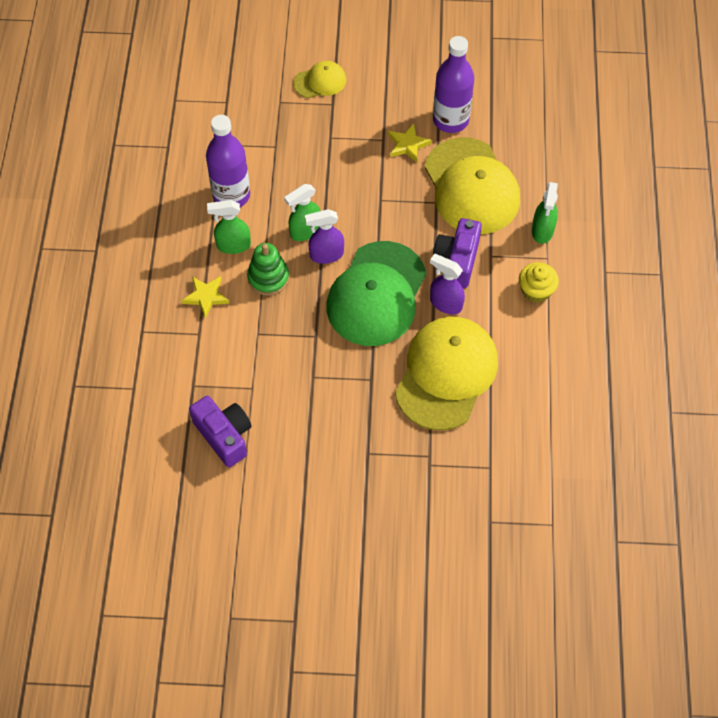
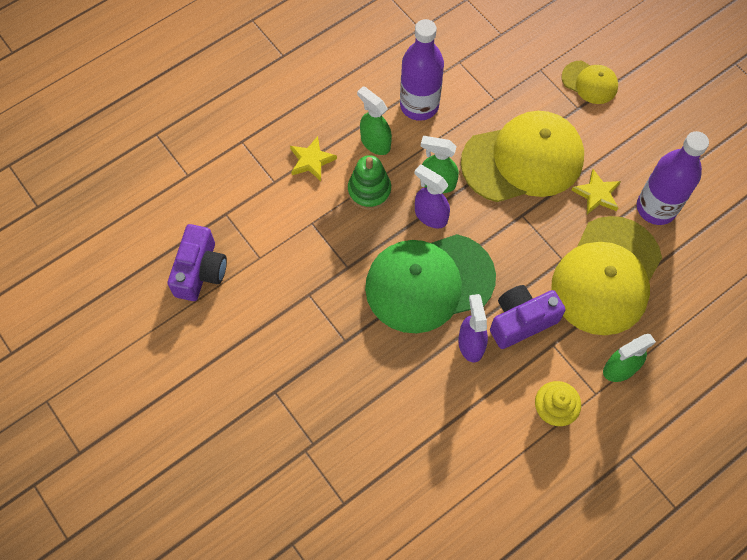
camera: 50 degrees right, 5 degrees up
(446, 374) = (403, 397): yellow cap -> yellow cap (523, 160)

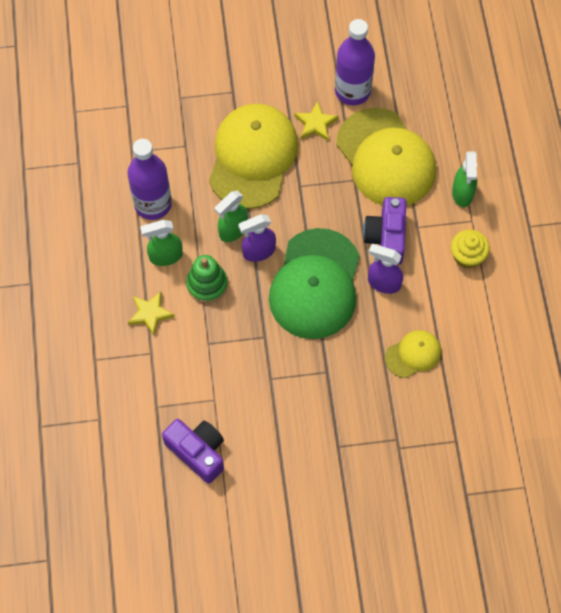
camera: 60 degrees left, 0 degrees up
(589, 82) = (216, 69): yellow cap -> yellow cap (413, 354)

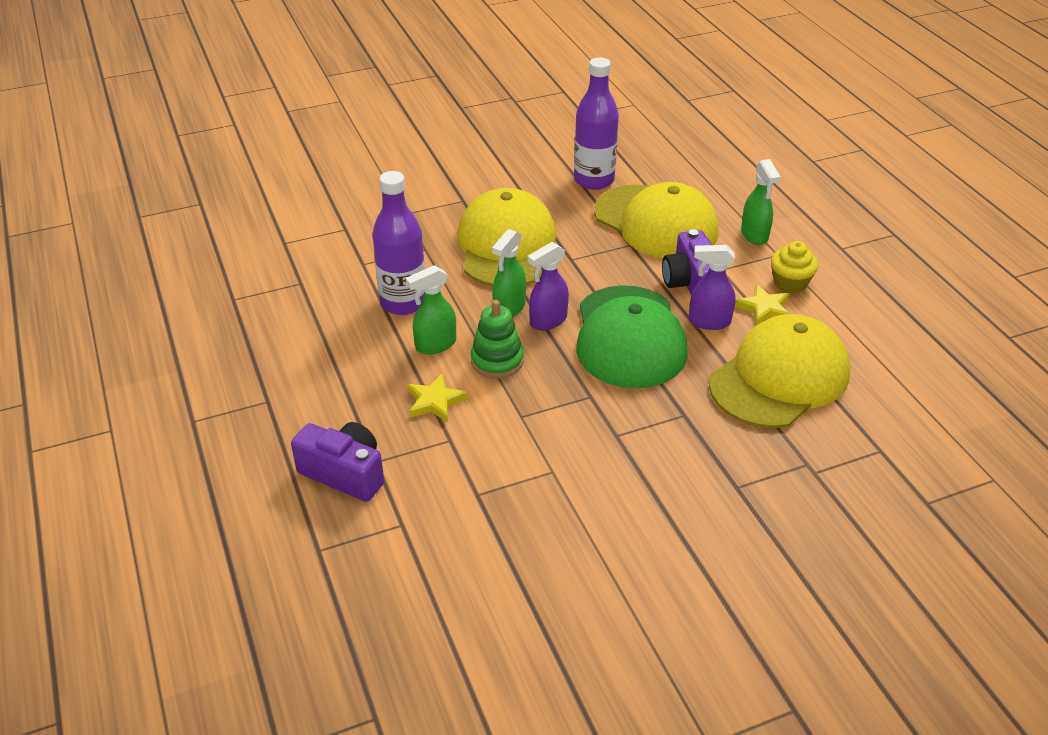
camera: 15 degrees left, 25 degrees down
(198, 452) = (552, 532): purple camera -> purple camera (344, 473)
(315, 124) = (565, 209): yellow star -> yellow star (764, 308)
(413, 354) = (779, 378): yellow cap -> yellow cap, size x2.07

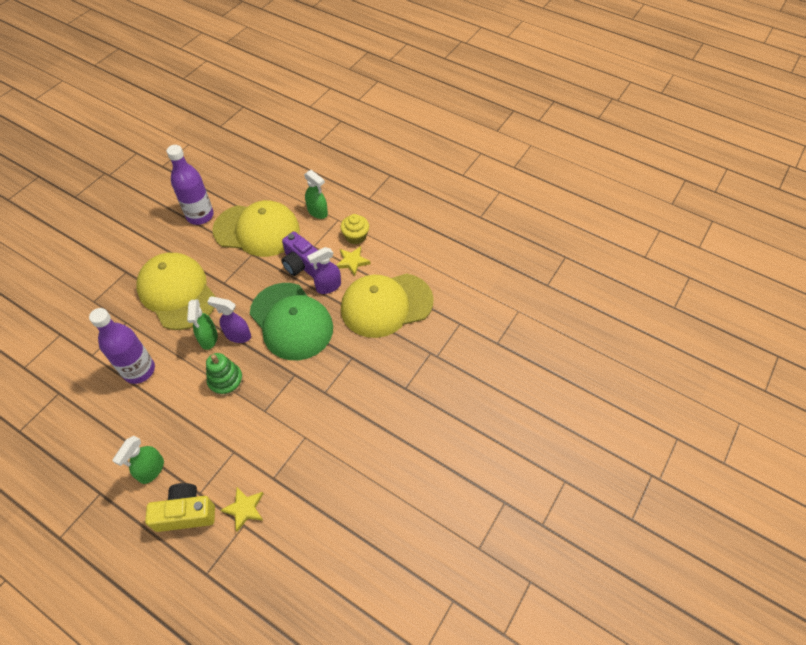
camera: 35 degrees left, 15 degrees up
(344, 473) = (186, 513): purple camera -> yellow camera
(435, 345) = (180, 390): green spray bottle -> green spray bottle (151, 470)
(435, 401) = (207, 431): yellow star -> yellow star (244, 509)
(548, 321) = (237, 335): purple spray bottle -> purple spray bottle turned 90 degrees clockwise
(779, 378) = (386, 305): yellow cap -> yellow cap turned 120 degrees counterclockwise

